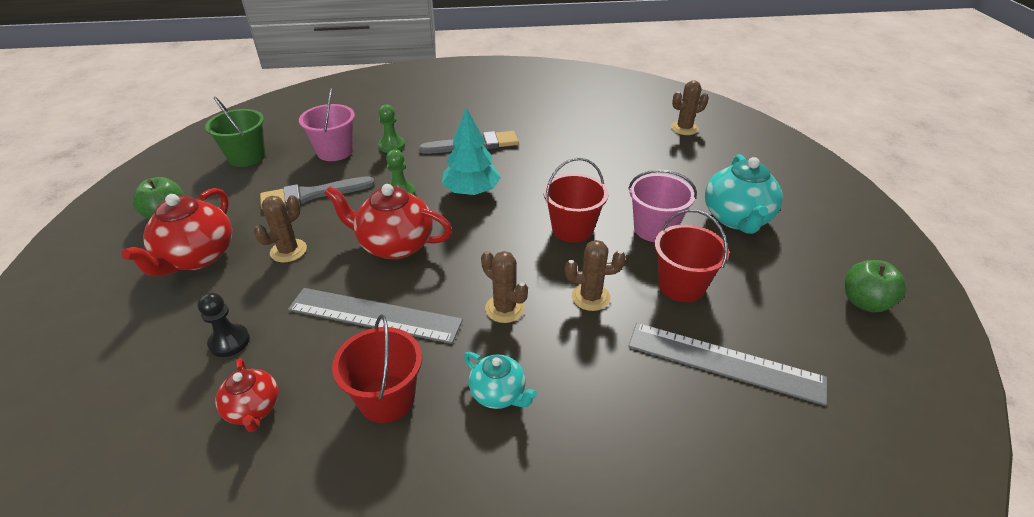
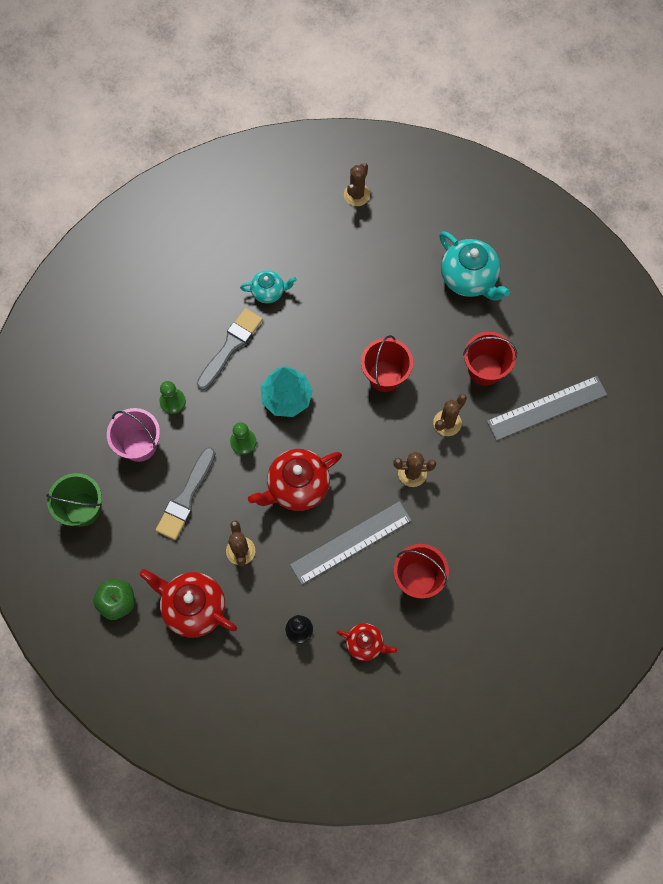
camera: 45 degrees left, 30 degrees up
(197, 257) = (193, 607): red teapot -> red teapot turned 150 degrees clockwise
(499, 394) = (465, 526): turquoise teapot -> turquoise teapot (268, 292)
(654, 229) = (431, 332): pink bucket -> none
(864, 302) = (581, 299): green apple -> none

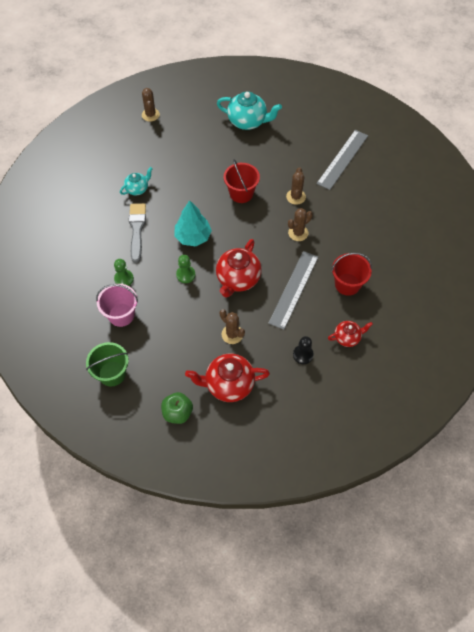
camera: 35 degrees left, 10 degrees down
(186, 497) = (174, 326): grey brush -> none
(485, 370) = (294, 160): red bucket -> none

